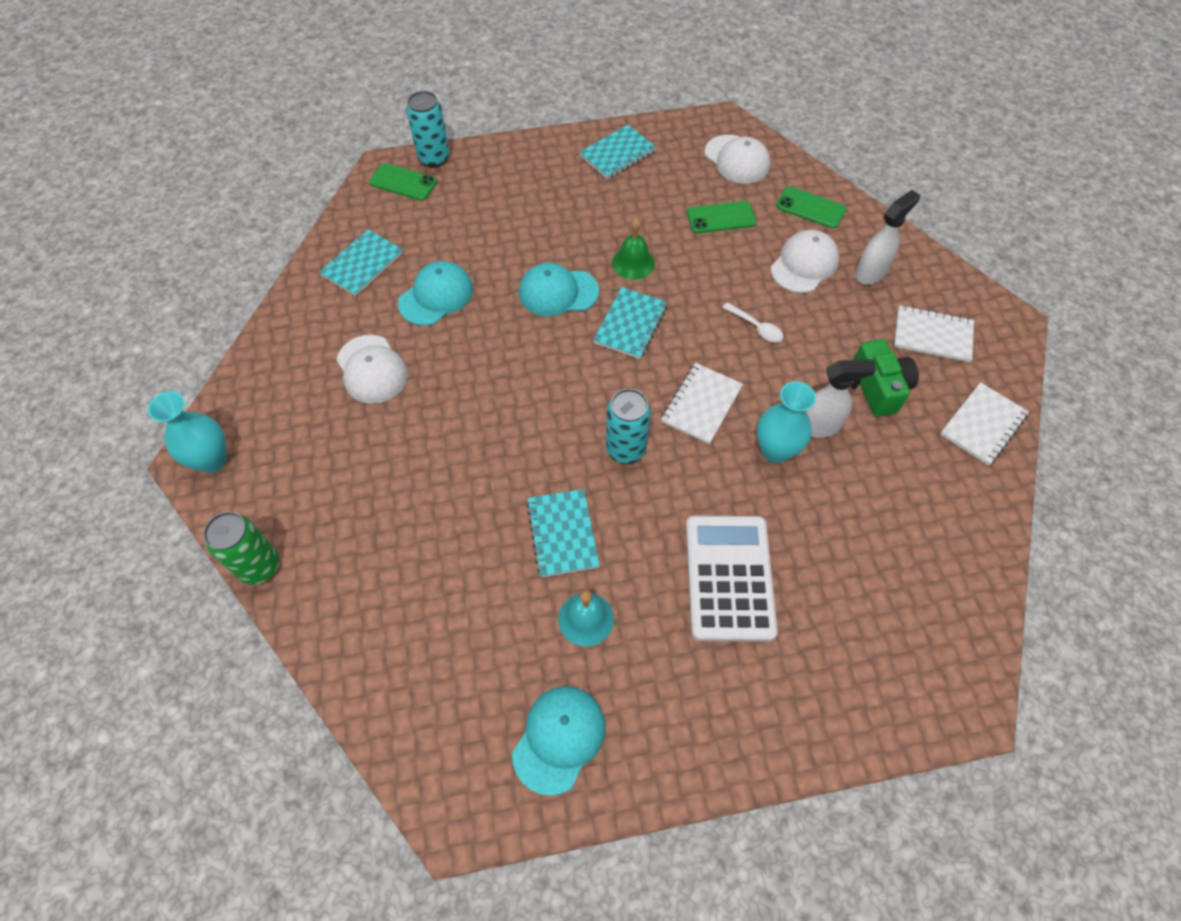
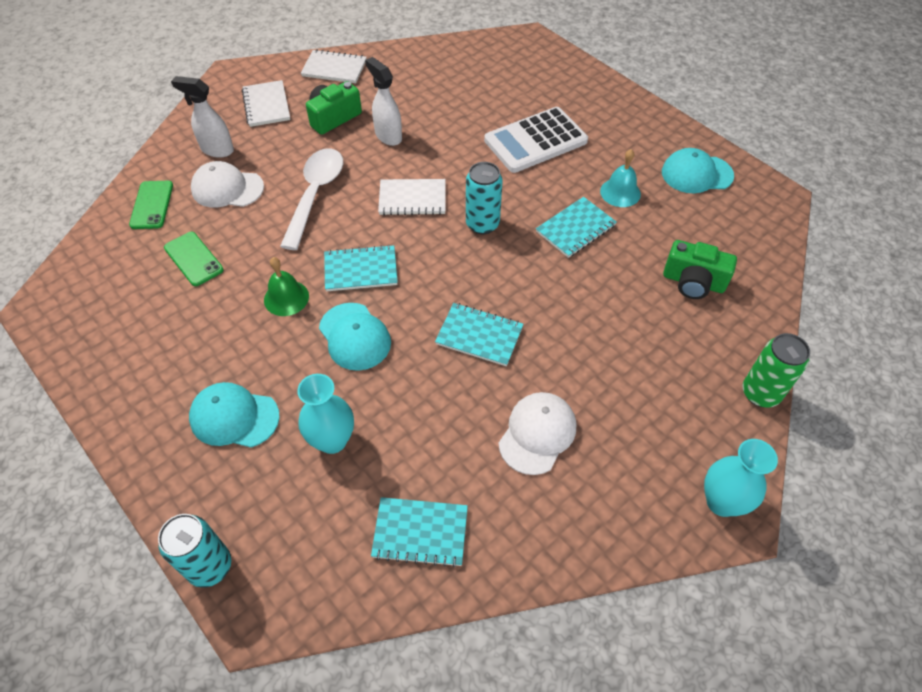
camera: 120 degrees left, 5 degrees down
(403, 182) = (270, 575): green phone -> none
(414, 603) = (693, 282): none -> green camera
(436, 296) = (419, 433): turquoise cap -> turquoise cap (234, 417)
(617, 154) = (128, 377): turquoise notebook -> turquoise notebook (479, 336)
(737, 160) = (101, 276): white cap -> none
(756, 327) = (315, 194): white spoon -> white spoon, size x2.14
(775, 450) = (424, 150): turquoise vase -> turquoise vase (332, 440)

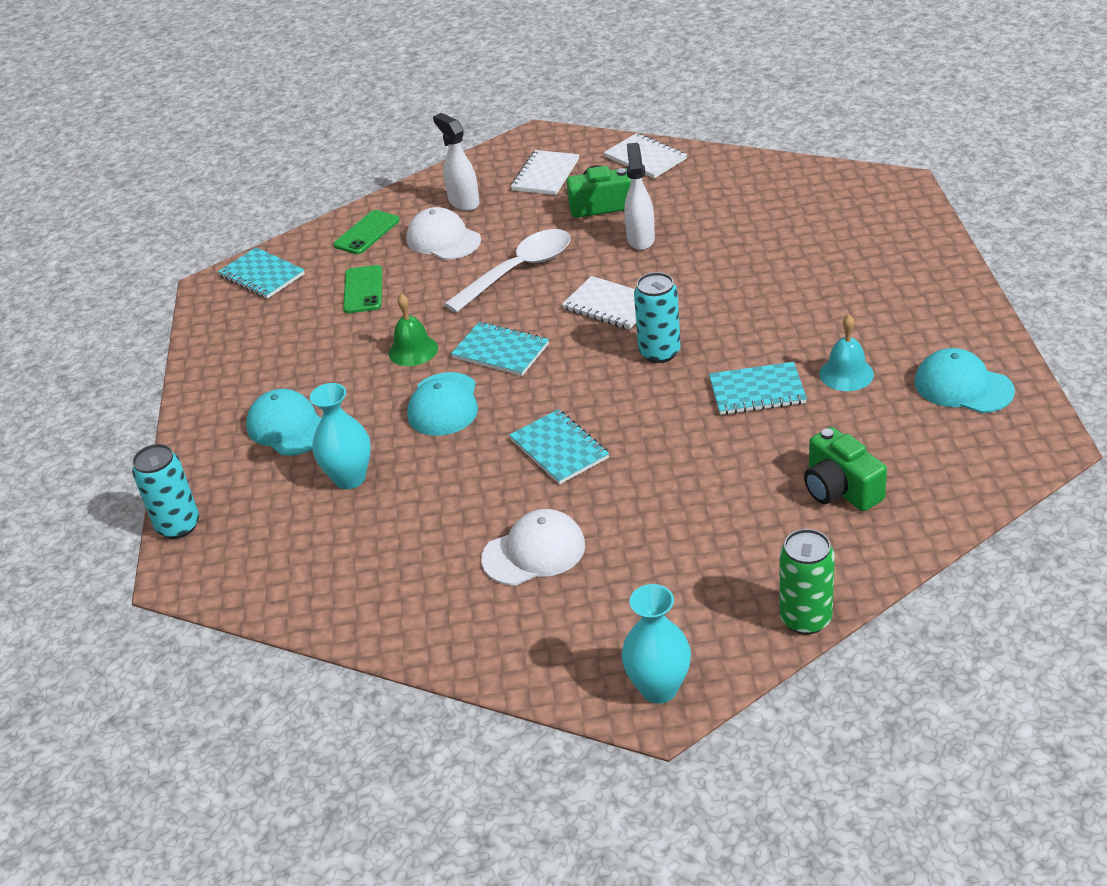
camera: 40 degrees right, 15 degrees down
(420, 532) = (357, 579): turquoise notebook -> turquoise notebook (262, 275)
(535, 141) = (798, 292): white calculator -> none

